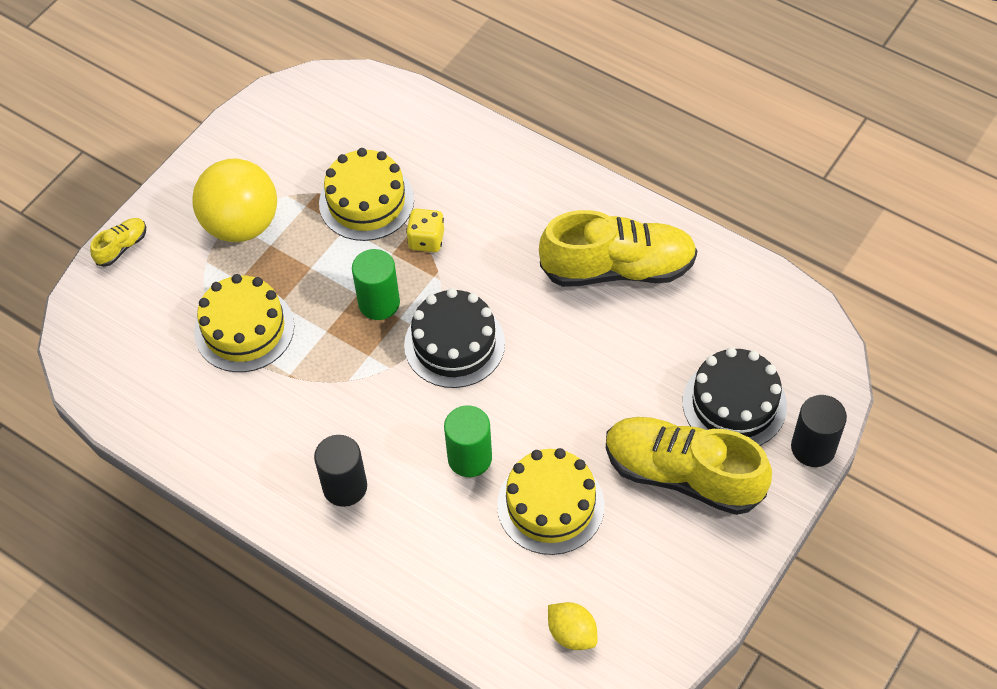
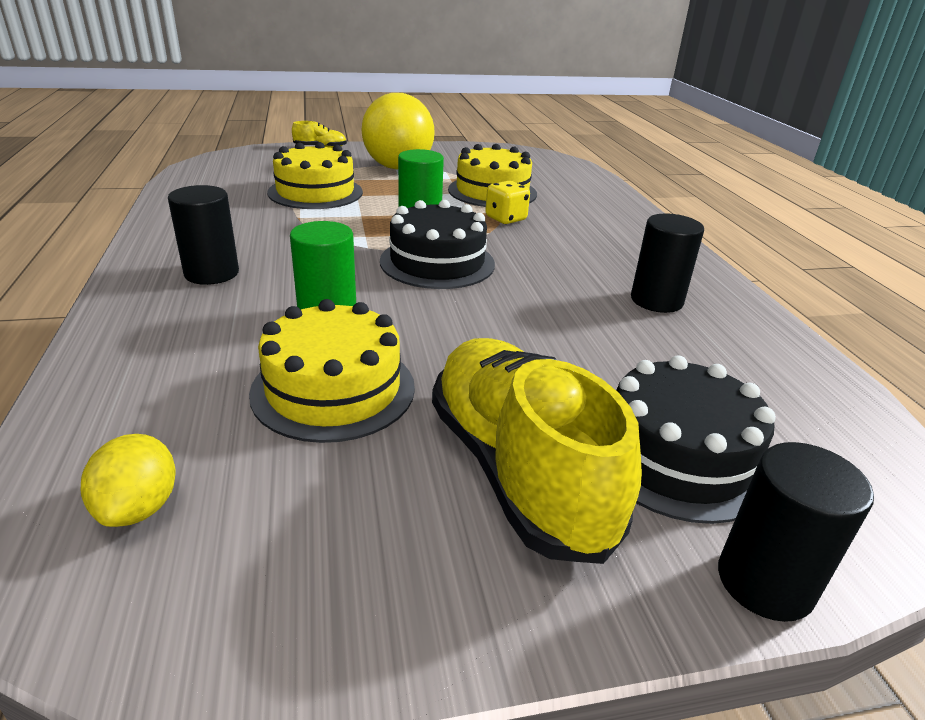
camera: 40 degrees right, 25 degrees down
(618, 268) = (656, 300): yellow shoe -> black cylinder

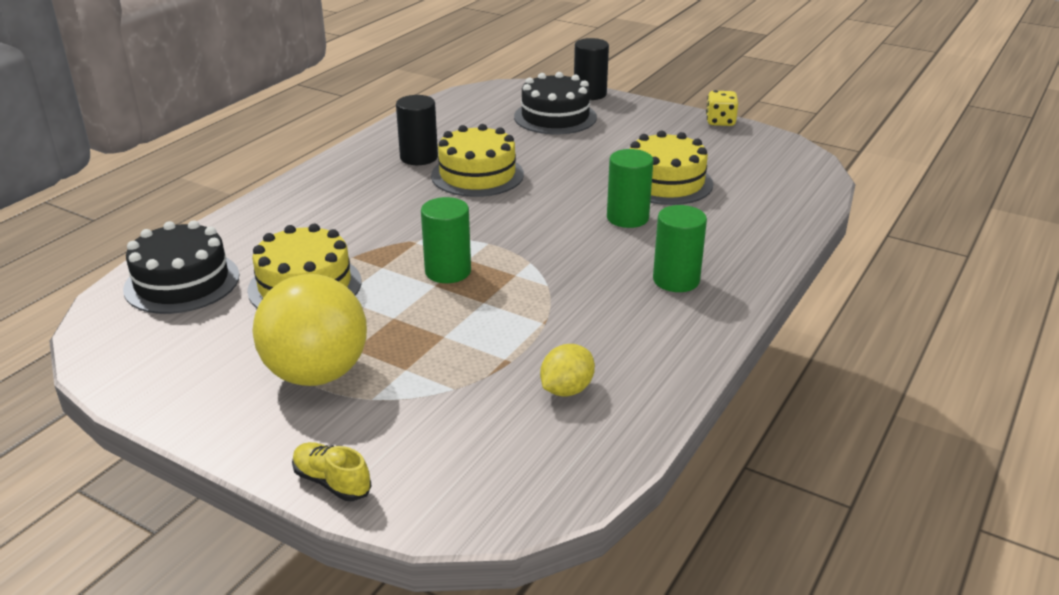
camera: 135 degrees left, 0 degrees up
(139, 507) = (779, 173): yellow lemon -> yellow lemon (566, 390)
(211, 273) = (676, 280): black cylinder -> green cylinder
(315, 192) = (480, 359): yellow cake -> yellow cake (477, 175)
(437, 262) = (500, 229): black cake -> black cake (182, 282)
(505, 219) = (368, 248): yellow dice -> yellow dice (720, 122)
(517, 469) = (623, 134): yellow shoe -> none

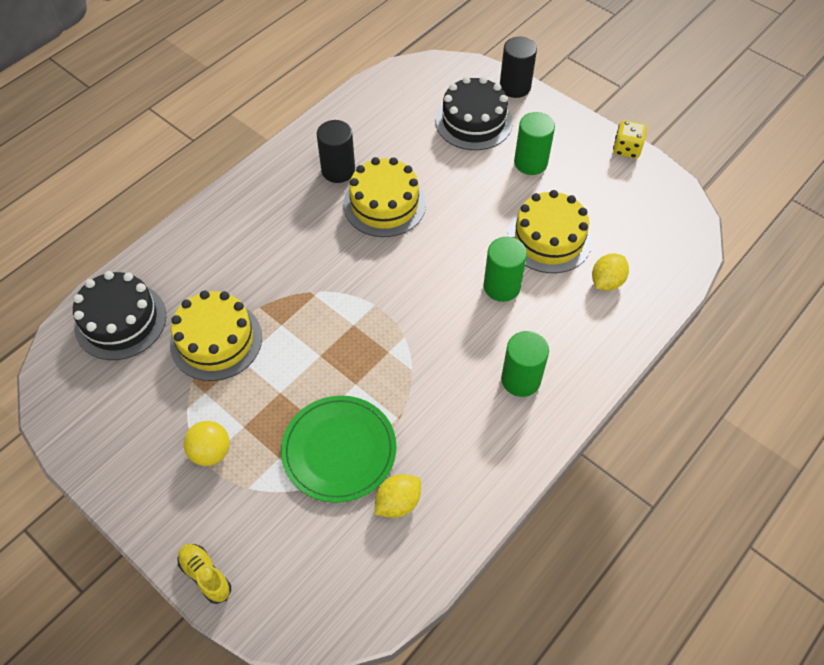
camera: 10 degrees right, 25 degrees up
(317, 374) = (211, 452): yellow ball -> yellow ball, size x0.52
(448, 271) = (334, 339): green cylinder -> green cylinder (530, 162)
(479, 355) = (339, 450): none -> green plate
(740, 205) = (606, 282): none -> yellow lemon

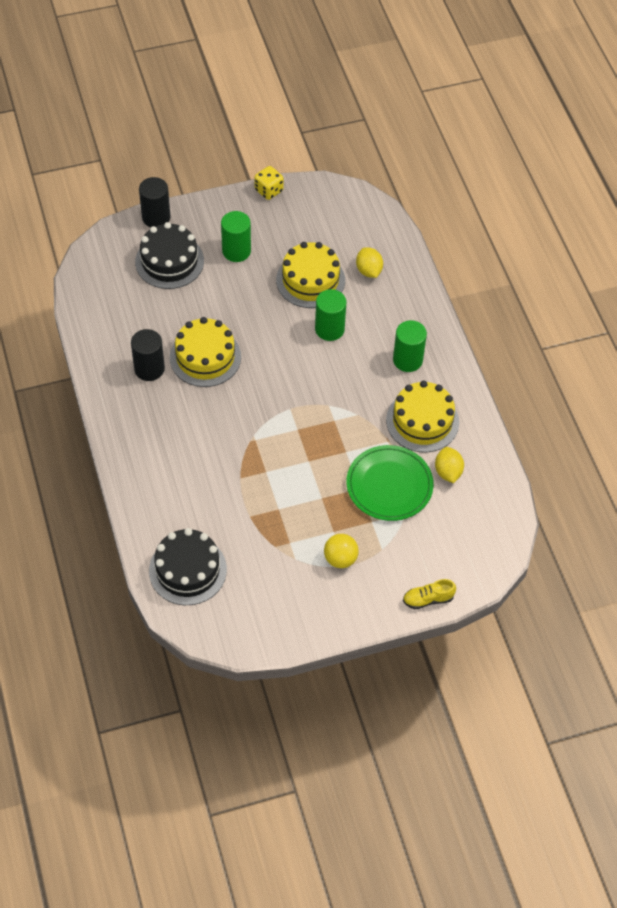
camera: 60 degrees left, 0 degrees up
(216, 340) = (250, 517): yellow cake -> yellow cake (422, 421)

